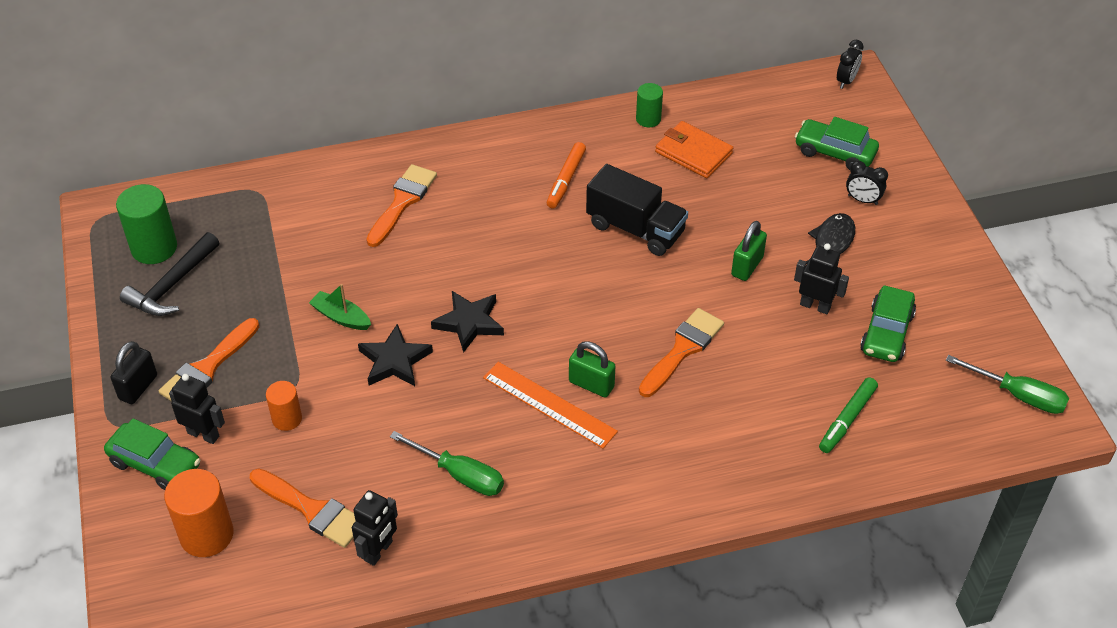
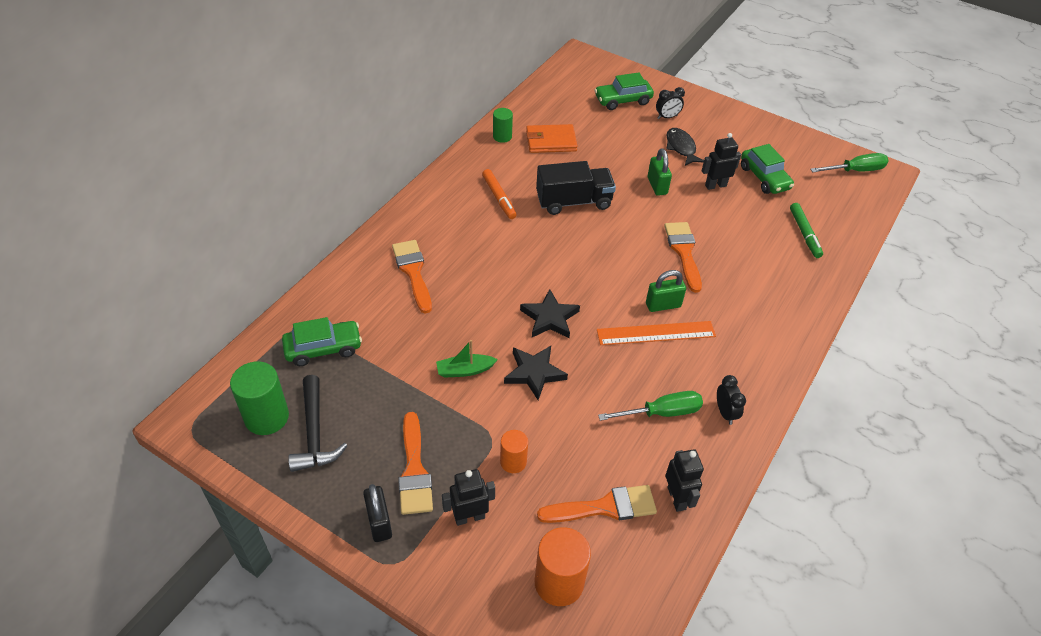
camera: 45 degrees left, 0 degrees up
(155, 464) = (461, 565): green car -> green car (323, 348)
(846, 81) = (581, 60): black clock -> black clock (725, 413)

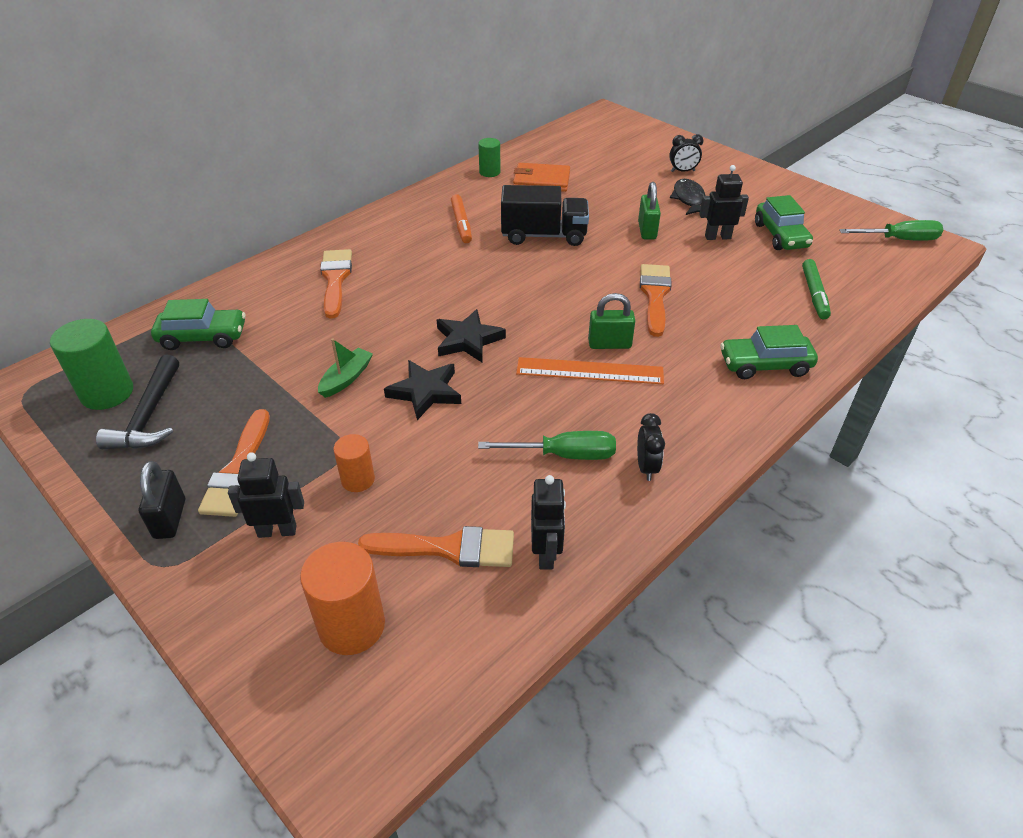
camera: 15 degrees right, 5 degrees down
(465, 370) = (346, 378): green boat -> green boat turned 120 degrees clockwise
(623, 100) = (637, 153): green car -> green car (765, 365)

